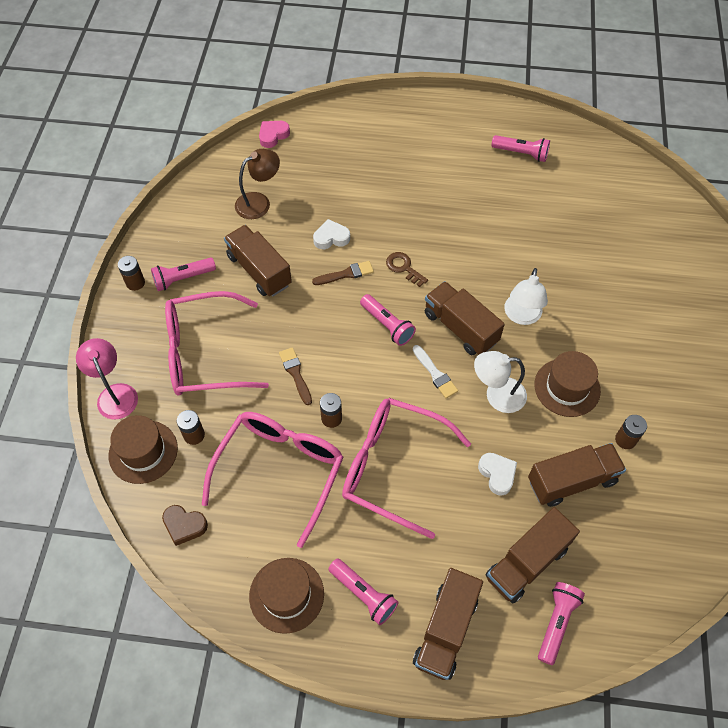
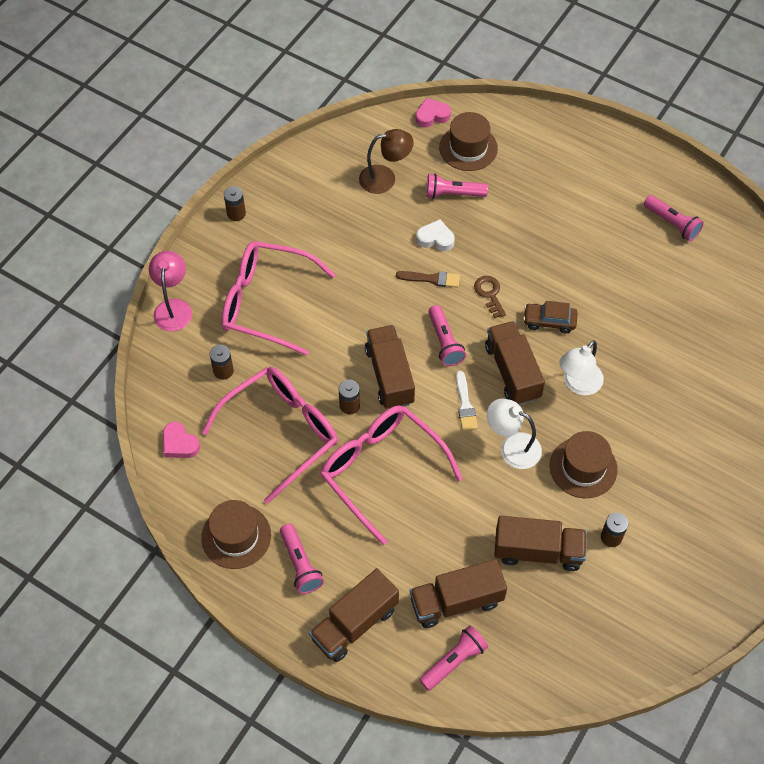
camera: 25 degrees right, 0 degrees up
(143, 451) = (174, 367): brown hat -> brown hat (468, 148)
(183, 278) = (280, 226): pink flashlight -> pink flashlight (453, 194)
(184, 525) = (179, 444): brown heart -> pink heart
(259, 270) = (352, 245): brown truck -> brown truck (389, 376)
(295, 373) = (338, 353): brown brush -> none
(467, 272) = (549, 321): none -> brown car
(497, 474) = (472, 516): white heart -> none

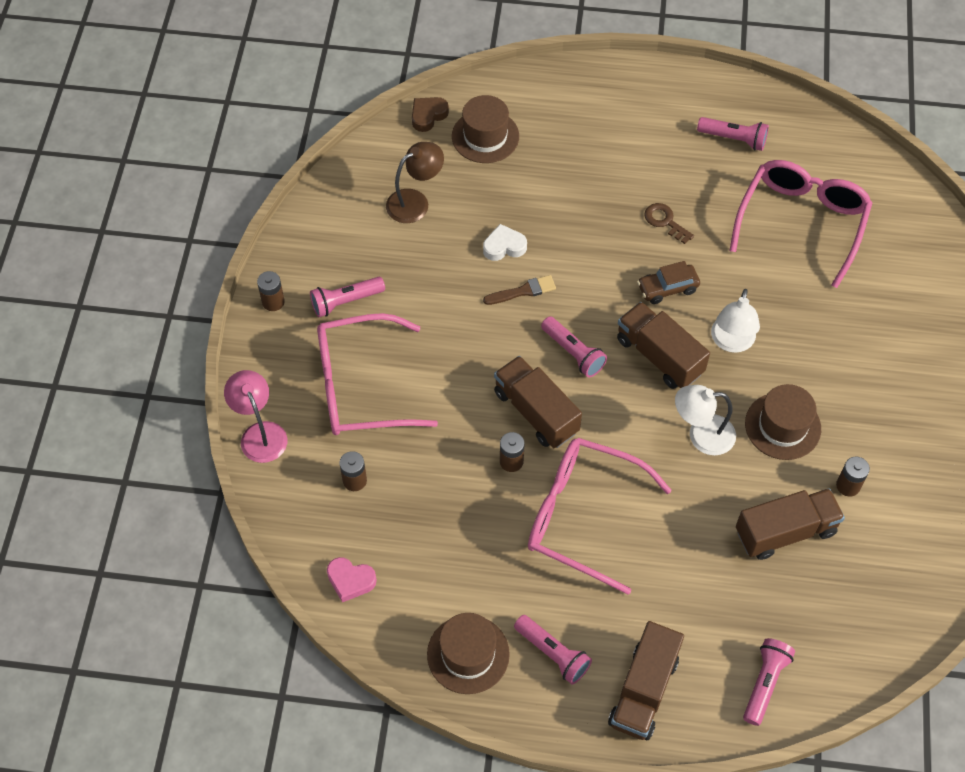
camera: 25 degrees left, 0 degrees up
(281, 433) = (454, 521): pink glasses -> pink glasses (801, 223)
(432, 116) = (428, 115): pink heart -> brown heart
(453, 194) = (496, 191): pink flashlight -> pink flashlight (346, 301)
(456, 601) = (733, 620): brown truck -> none
(465, 404) = (630, 410): white brush -> none
(489, 294) = (591, 283): brown key -> brown key (665, 221)

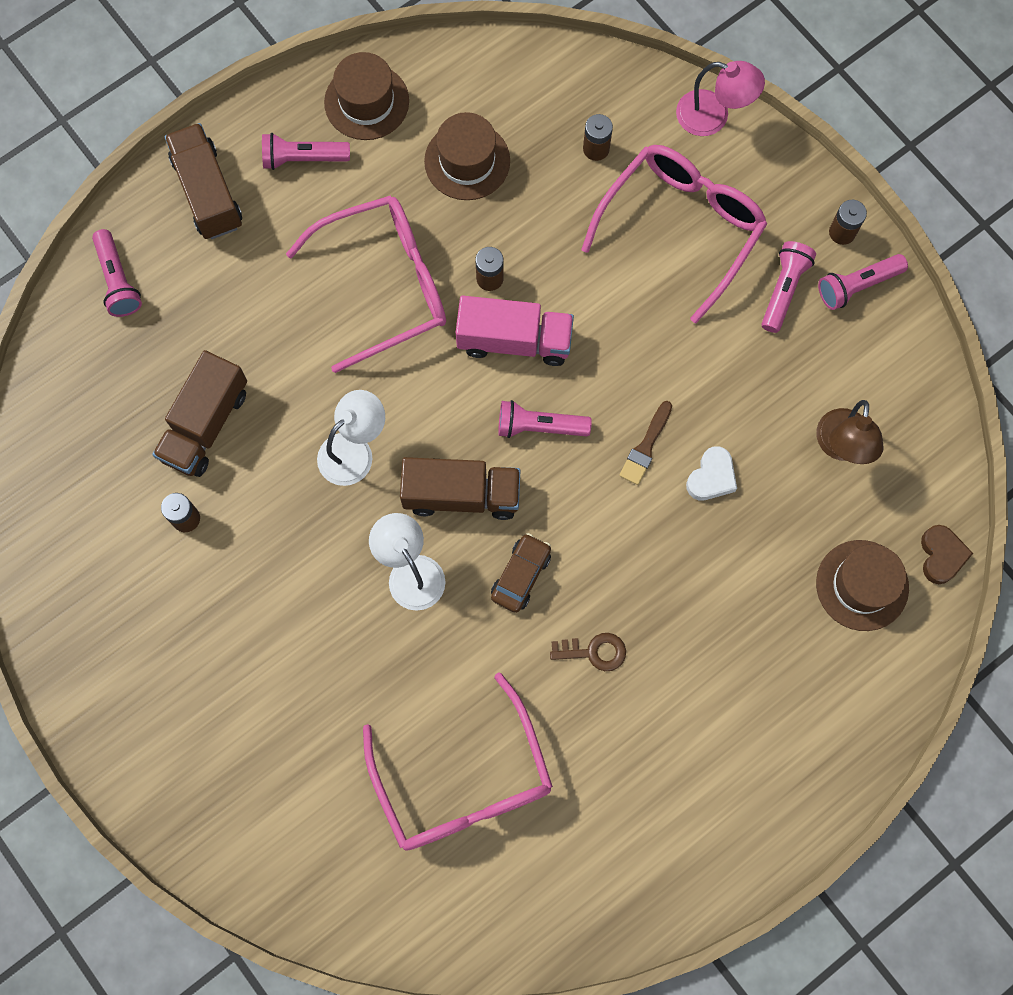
camera: 135 degrees right, 15 degrees up
(350, 580) = (512, 74): pink heart -> none
(536, 412) = (514, 340): brown truck -> pink truck
(733, 139) = (623, 828): pink flashlight -> pink flashlight (857, 285)
(782, 426) = (291, 526): brown hat -> brown hat (467, 161)

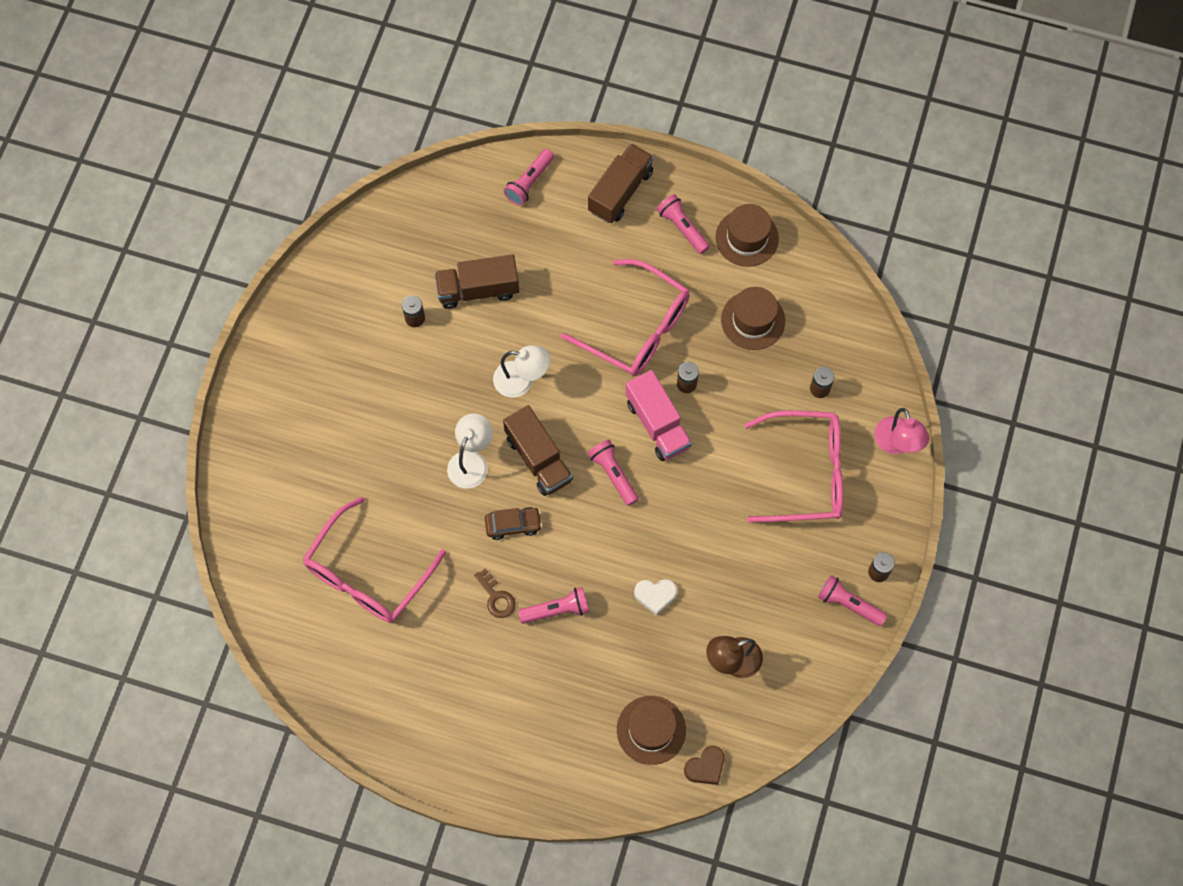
camera: 55 degrees right, 5 degrees down
(646, 447) = (646, 544): brown brush -> none
(783, 290) = (811, 561): pink flashlight -> pink flashlight (556, 610)

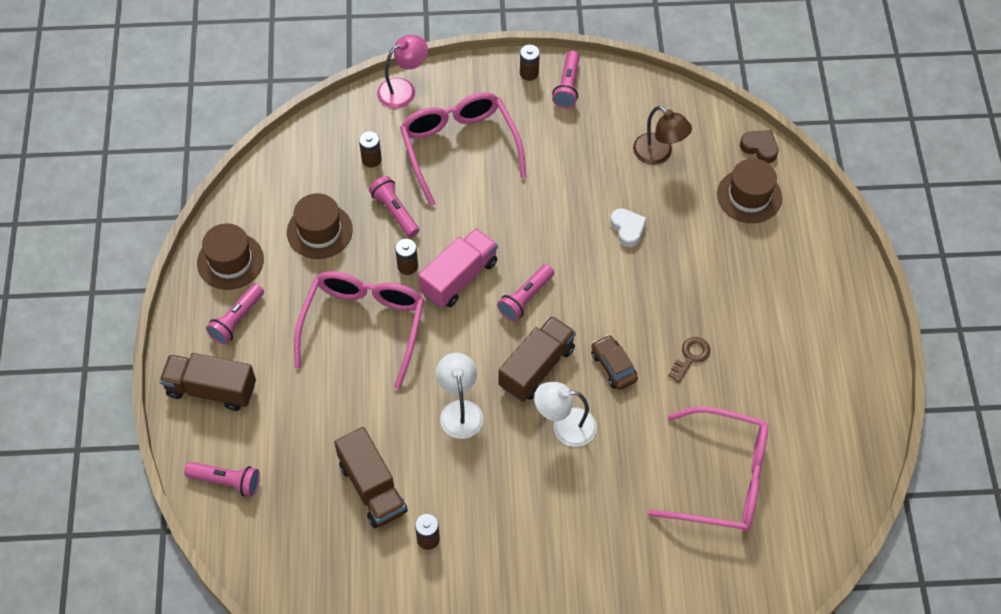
camera: 110 degrees left, 10 degrees down
(556, 610) = (678, 303): pink flashlight -> pink flashlight (395, 212)

